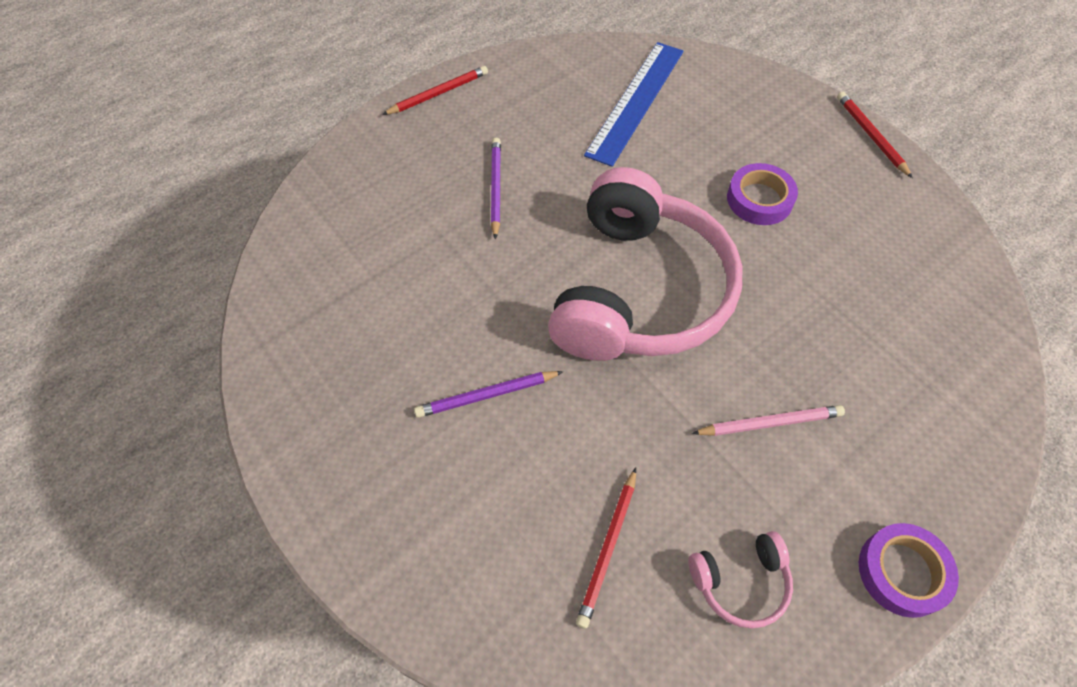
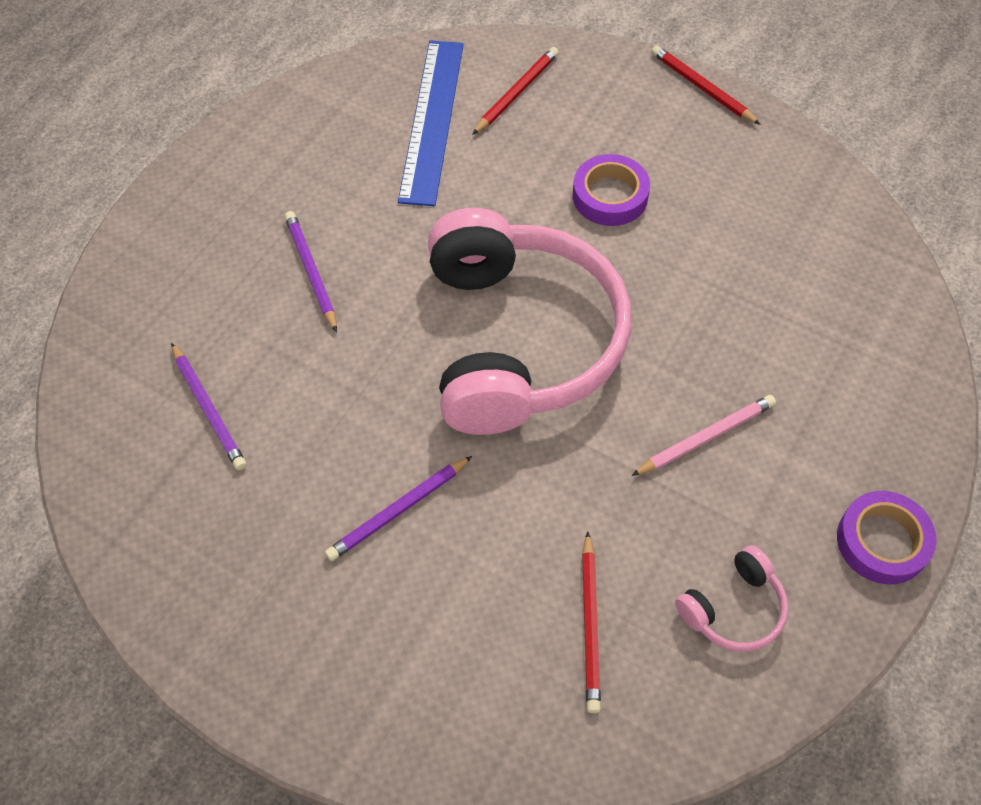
camera: 20 degrees left, 0 degrees up
(375, 267) = (208, 409): none -> purple pencil
(438, 93) = (194, 176): red pencil -> red pencil (516, 93)

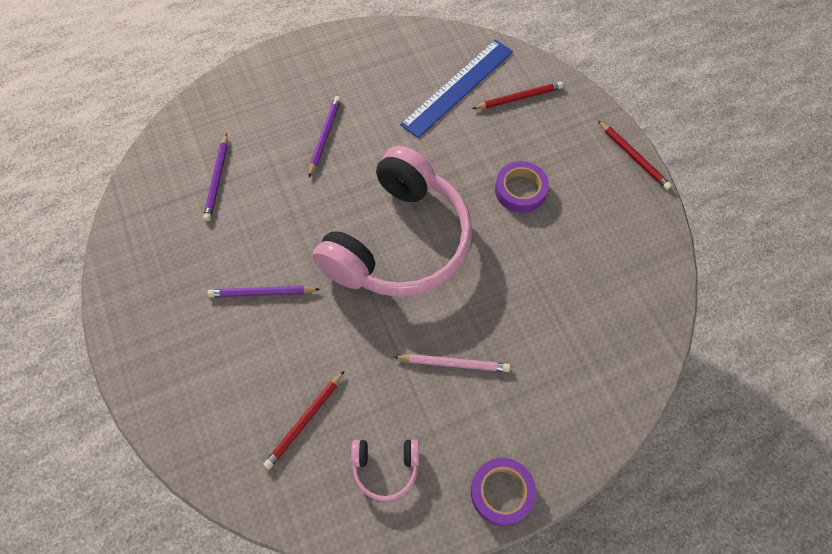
camera: 35 degrees right, 5 degrees up
(702, 88) = (633, 157): red pencil -> red pencil turned 150 degrees clockwise

